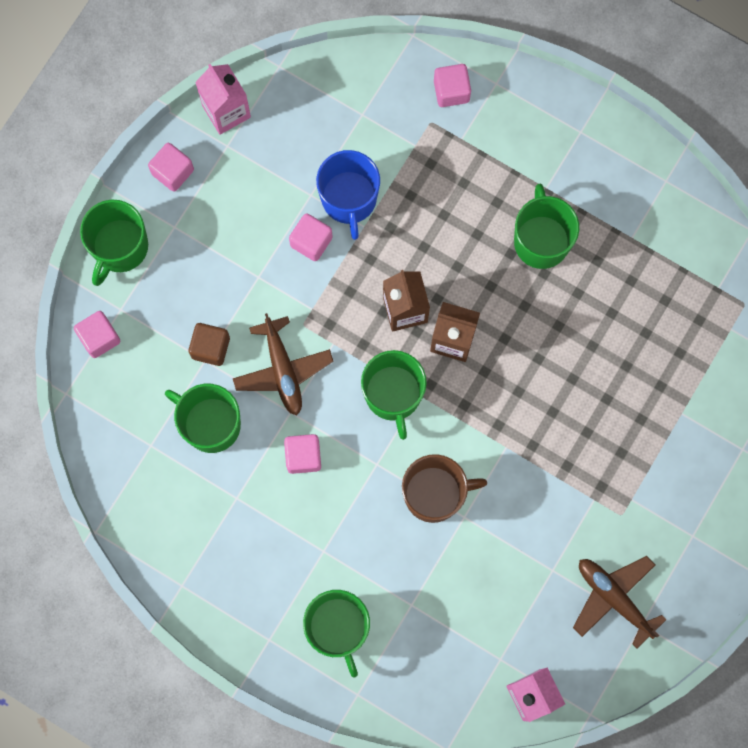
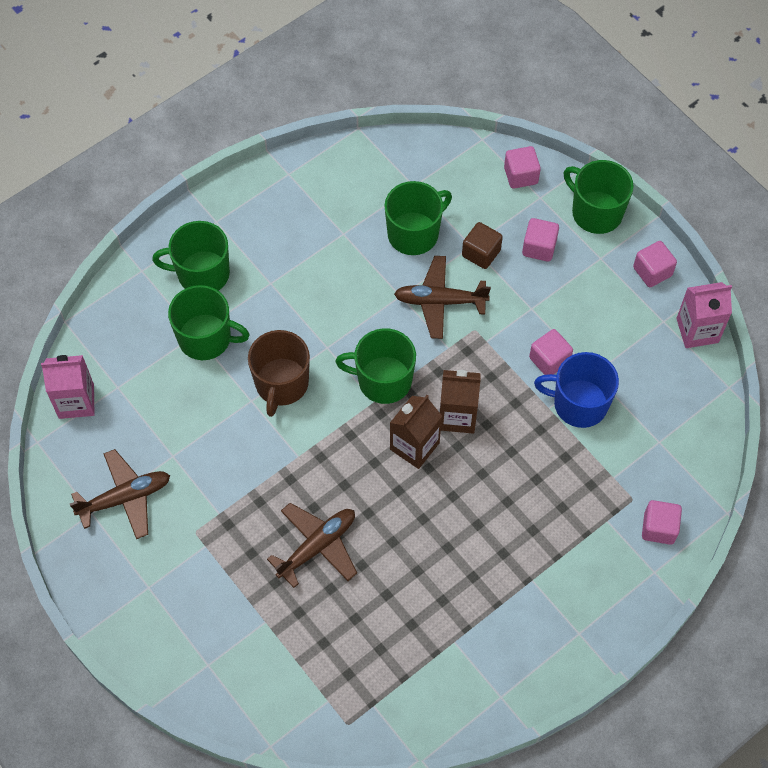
camera: 110 degrees right, 15 degrees down
(303, 456) = (358, 293): pink cube -> pink cube (539, 247)
(541, 240) = (481, 556): green mug -> green mug (206, 338)
(590, 393) = (317, 546): none -> brown plane

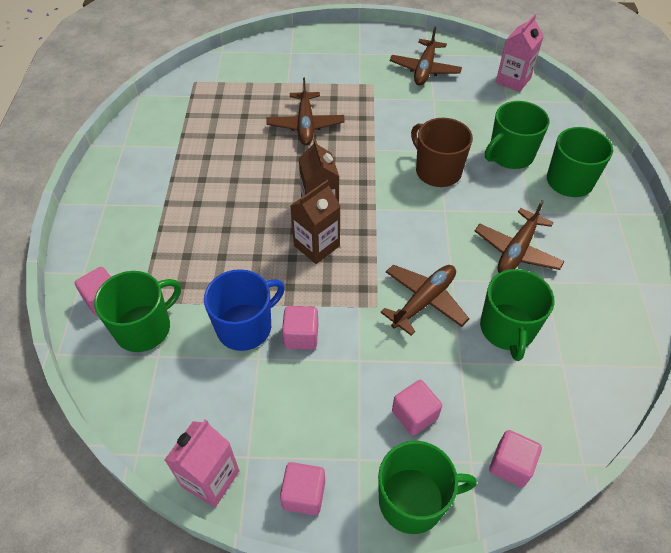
camera: 130 degrees right, 10 degrees down
(327, 269) = (517, 250): none -> brown plane
(383, 380) = (387, 223): green mug -> green mug (144, 328)
(481, 253) = (446, 364): brown cube -> none

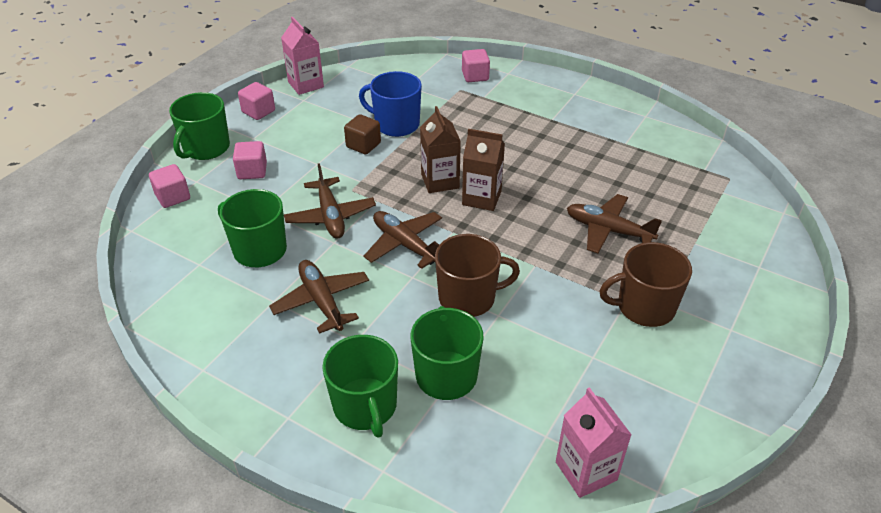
camera: 120 degrees right, 10 degrees down
(144, 328) = (436, 86): green mug -> none
(245, 327) = (396, 124): blue mug -> blue mug turned 120 degrees clockwise
(301, 336) = (363, 145): pink cube -> brown cube
(371, 89) = (644, 307): none -> brown mug
(425, 69) = (662, 380): brown plane -> brown plane (405, 244)

